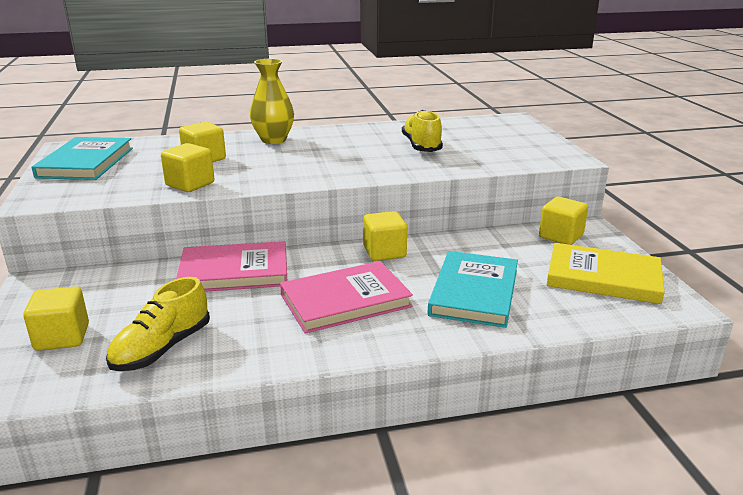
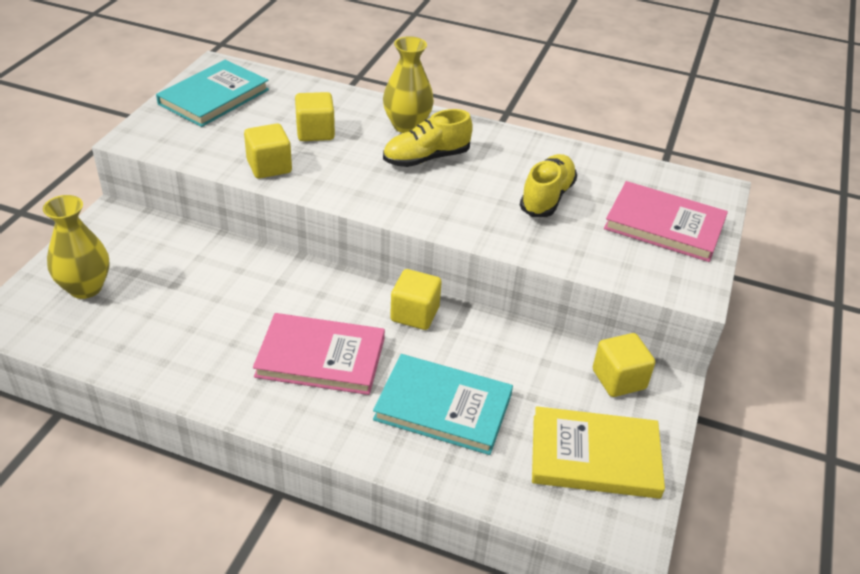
camera: 30 degrees right, 15 degrees up
(62, 337) = (85, 288): yellow cube -> yellow vase
(162, 348) = (140, 336): yellow shoe -> yellow shoe (426, 158)
(234, 271) = (264, 275): pink book -> pink book (664, 225)
(474, 292) = (443, 407): turquoise book -> turquoise book turned 60 degrees clockwise
(603, 277) = (595, 456): yellow book -> yellow book turned 45 degrees counterclockwise

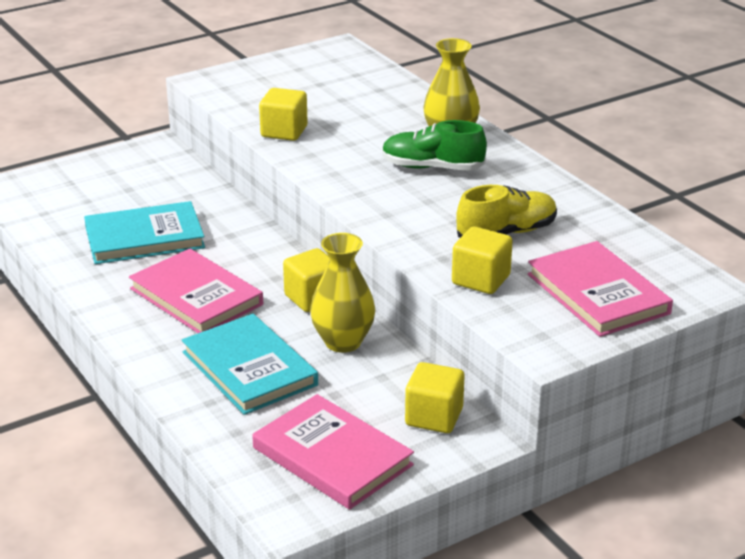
camera: 40 degrees right, 10 degrees down
(85, 288) = (83, 186): yellow vase -> yellow vase (343, 342)
(214, 97) = (306, 69): turquoise book -> turquoise book (144, 237)
(315, 132) = (358, 118): yellow cube -> yellow cube (481, 280)
(426, 158) = (432, 167): yellow shoe -> green shoe
(595, 456) = (332, 456): yellow book -> pink book

